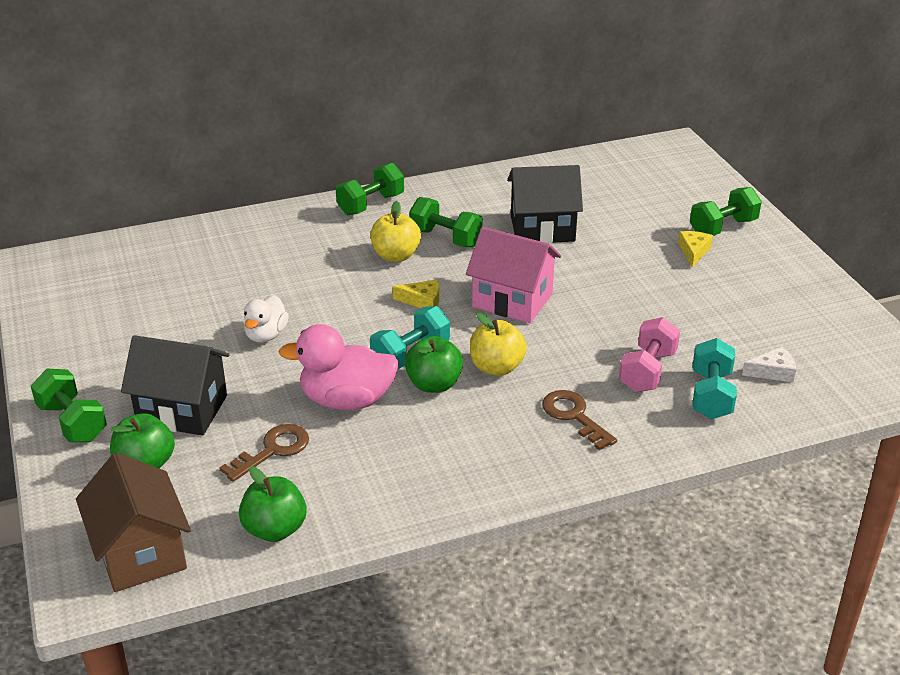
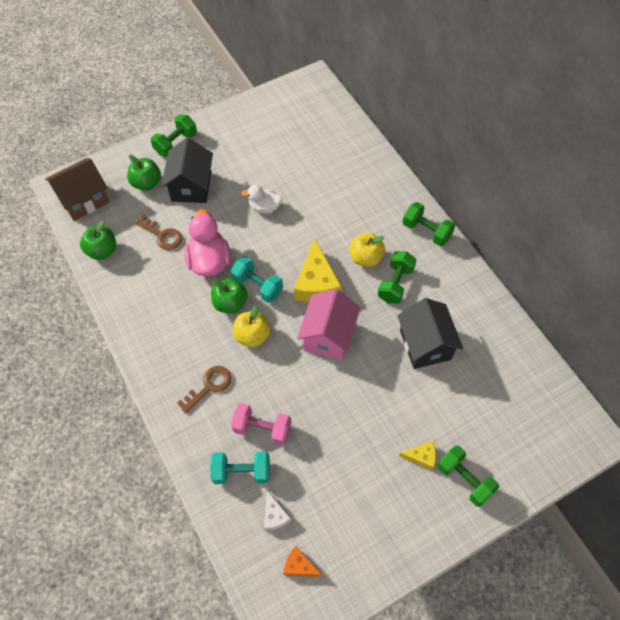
camera: 80 degrees right, 25 degrees up
(422, 301) = (316, 282): yellow cheese -> yellow cheese, size x1.99
(837, 358) = (299, 566): none -> orange cheese

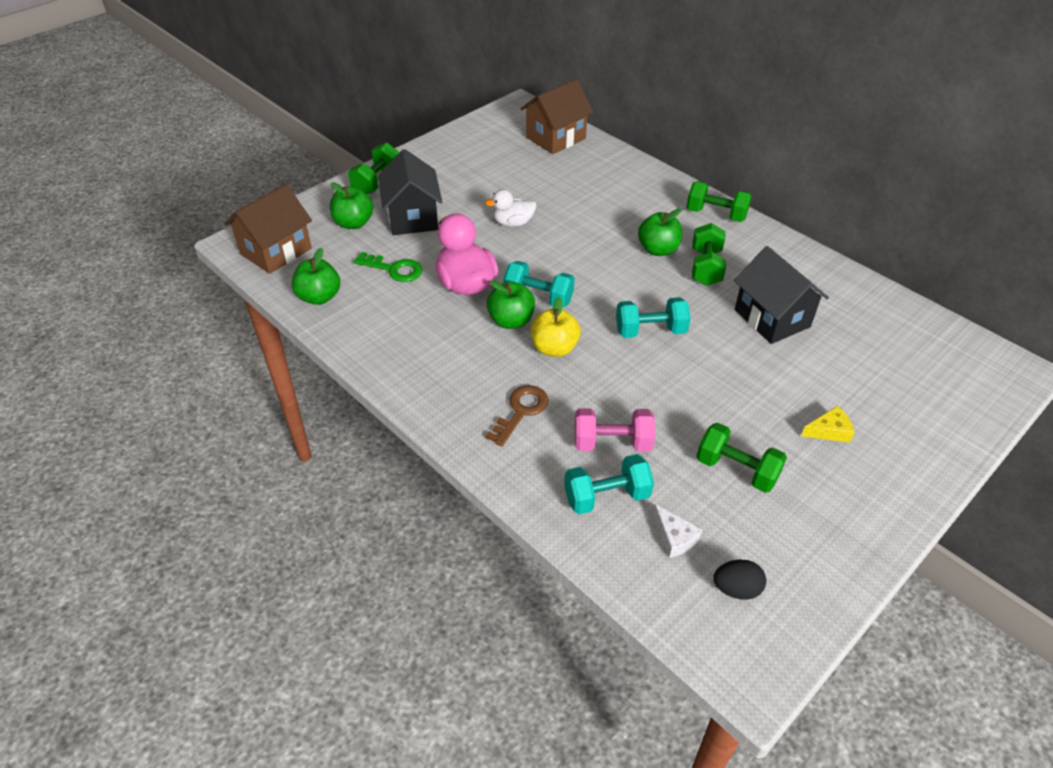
camera: 15 degrees left, 15 degrees down
(162, 235) = (394, 269): brown key -> green key
(299, 566) = (736, 589): orange cheese -> black egg
(316, 282) = (610, 282): yellow cheese -> none
(328, 336) = (650, 331): pink house -> turquoise dumbbell
(330, 122) = (556, 138): none -> brown house
(365, 258) = (658, 250): yellow apple -> green apple
(464, 479) = (894, 444): green dumbbell -> green dumbbell (736, 470)

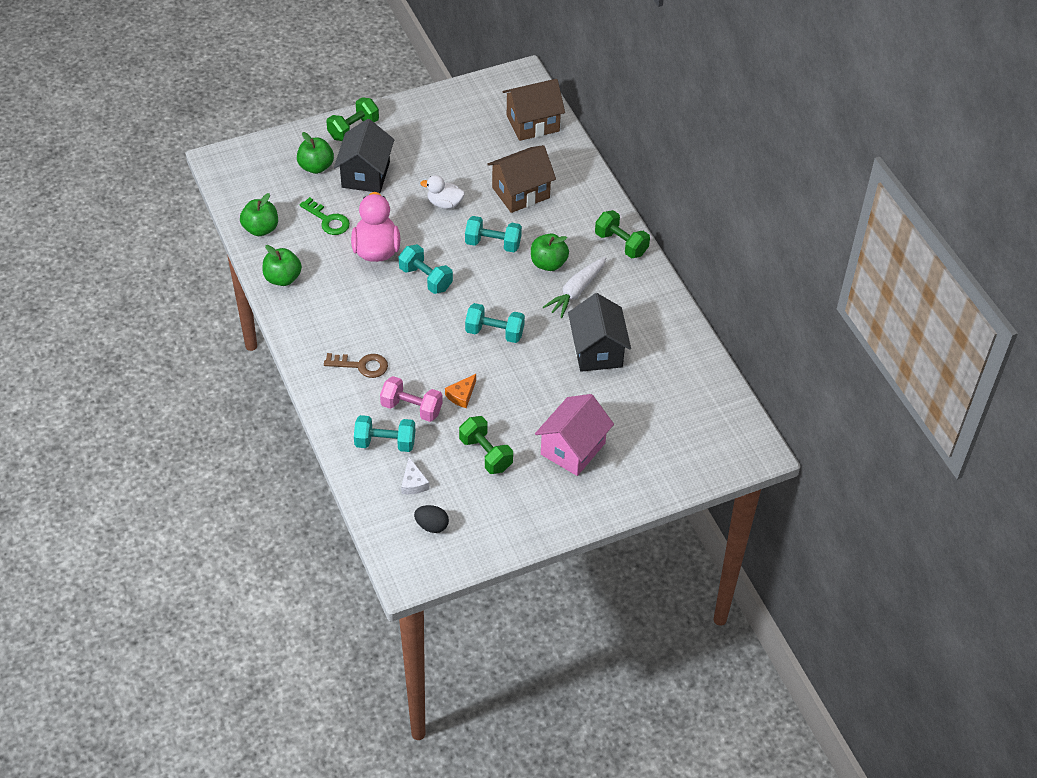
camera: 20 degrees right, 5 degrees up
(276, 251) = (245, 177): brown house -> brown house (521, 193)
(511, 321) = (394, 292): green apple -> green apple (283, 278)
(521, 411) = (361, 366): brown key -> brown key turned 45 degrees clockwise
(554, 348) = (413, 324): yellow apple -> none
(588, 246) = (493, 244): none -> turquoise dumbbell
(660, 409) = (461, 395): none -> orange cheese
(705, 267) = (576, 291): green dumbbell -> white carrot
(829, 431) = (573, 449): yellow cheese -> pink house

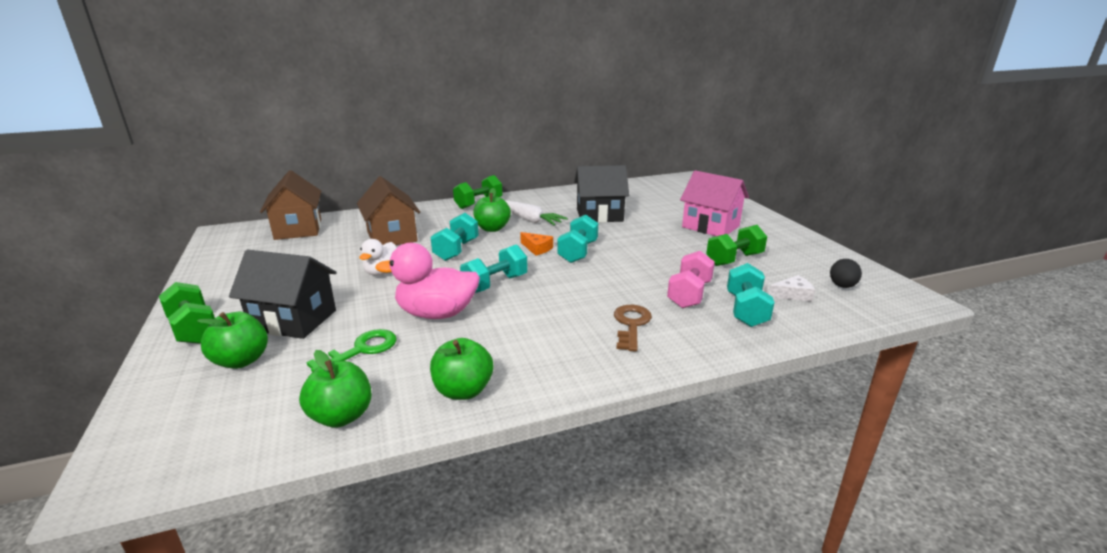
camera: 85 degrees left, 25 degrees down
(461, 395) = (663, 269): orange cheese -> orange cheese (537, 248)

